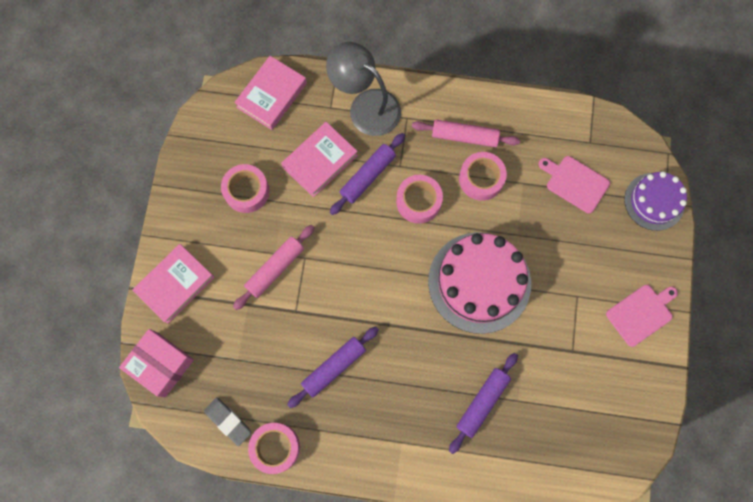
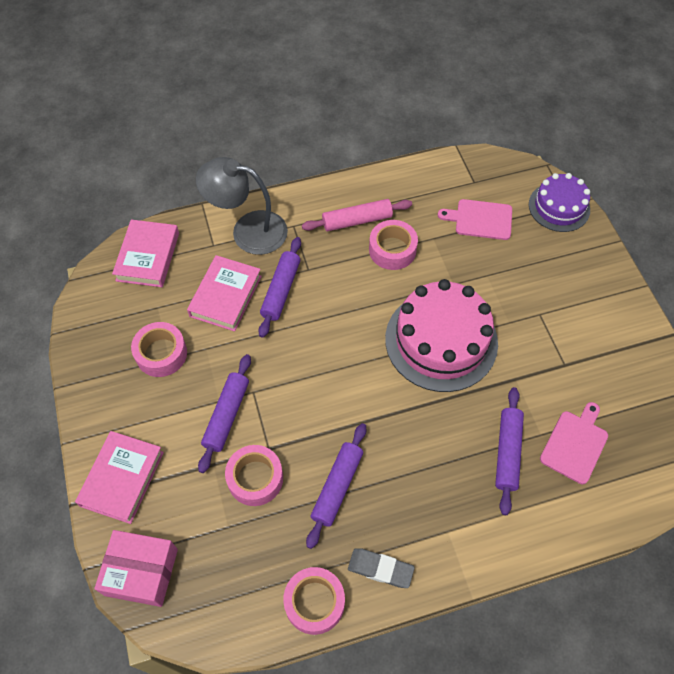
camera: 25 degrees left, 15 degrees down
(228, 421) = (247, 599): grey eraser -> grey eraser (380, 569)
(275, 268) = (227, 415): pink rolling pin -> purple rolling pin
(418, 201) = (343, 293): pink tape -> pink tape (255, 478)
(641, 313) = (606, 304): pink cutting board -> pink cutting board (575, 444)

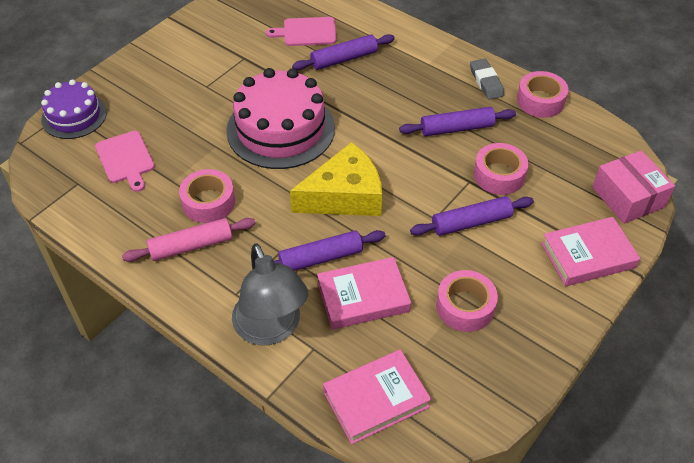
camera: 125 degrees left, 10 degrees down
(328, 342) = (344, 195): none -> yellow cheese
(357, 220) = (191, 246): pink rolling pin -> pink rolling pin turned 60 degrees counterclockwise

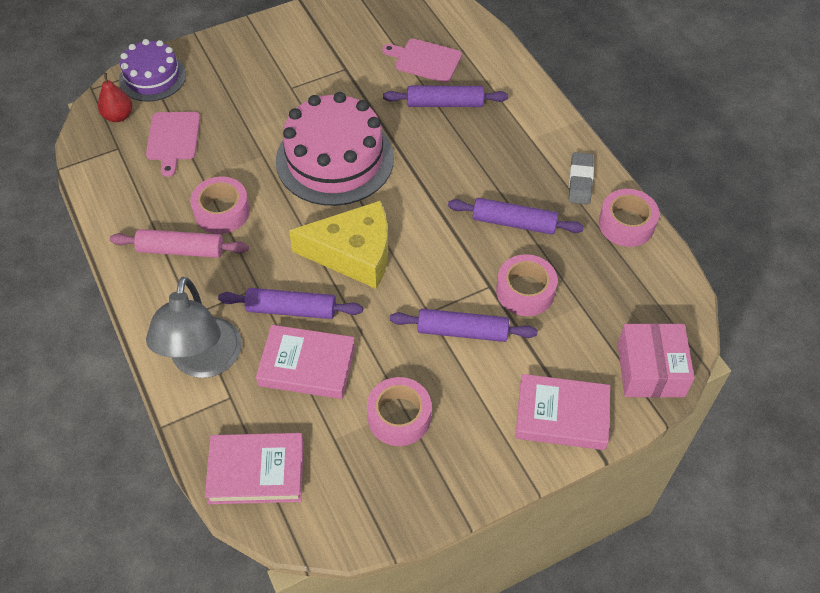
camera: 25 degrees right, 5 degrees up
(61, 157) = (118, 116): none -> red pear

